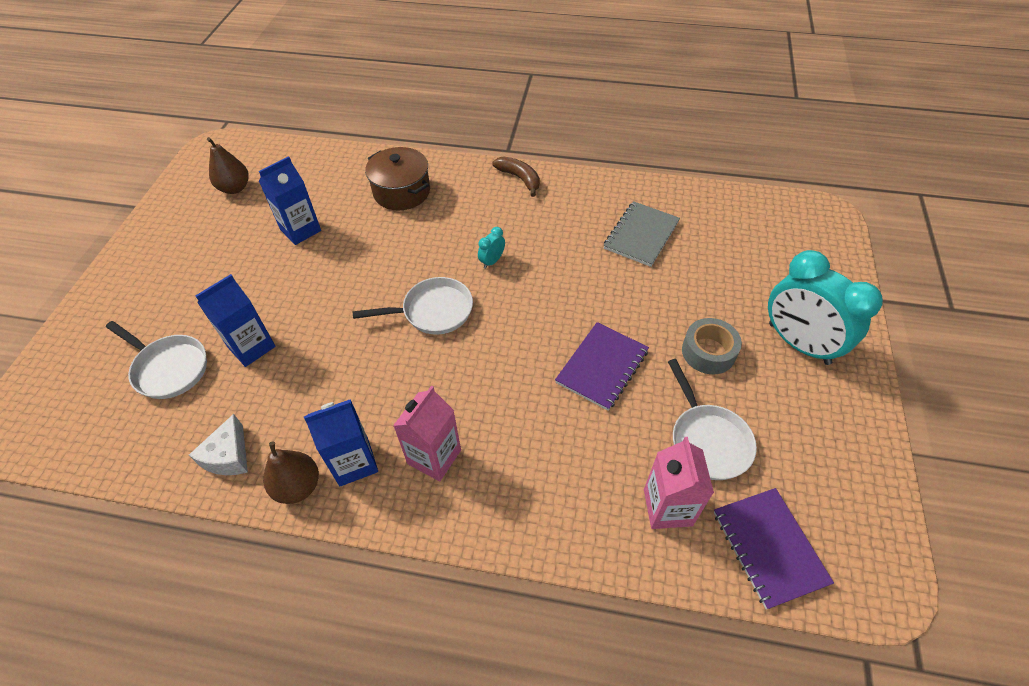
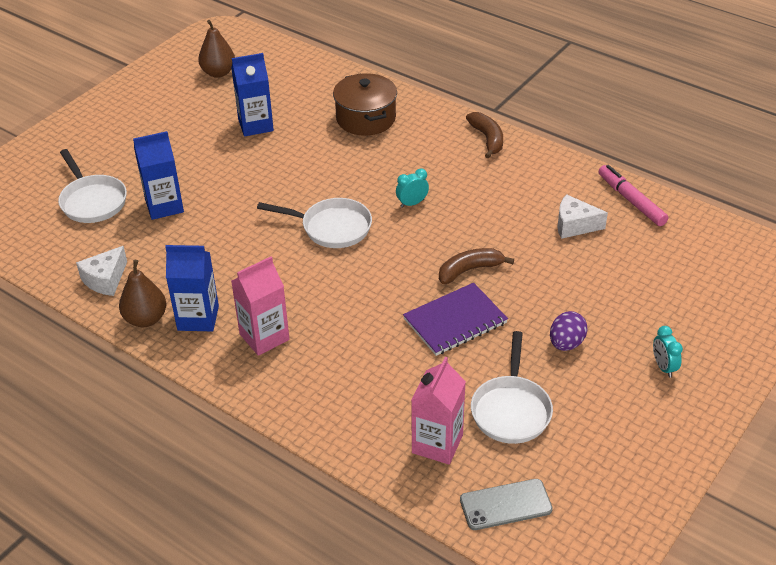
camera: 25 degrees right, 10 degrees down
(582, 310) = (469, 270): none -> brown banana
(641, 235) = (574, 225): grey notebook -> white cheese
(670, 197) = (631, 200): none -> pink marker
(708, 352) = (566, 343): grey tape -> purple egg
(769, 547) = (505, 505): purple notebook -> grey phone
(798, 343) = (663, 367): turquoise clock -> turquoise clock, size x0.40

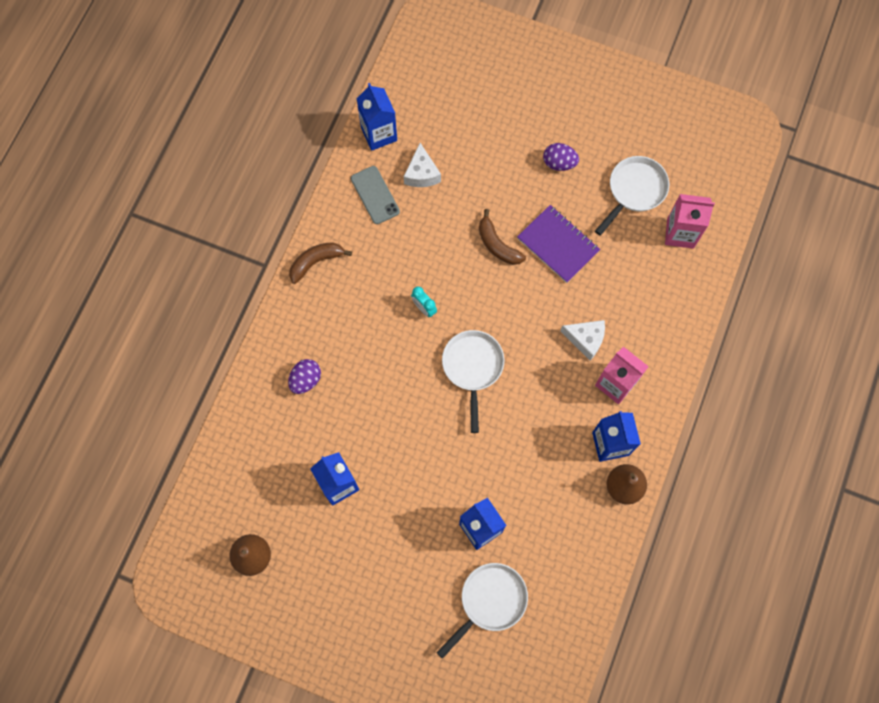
camera: 105 degrees left, 30 degrees up
(105, 280) = (588, 541): white cheese -> white cheese (585, 339)
(365, 118) = (306, 380): brown pot -> purple egg
(505, 505) = (716, 181): grey phone -> grey phone (375, 195)
(511, 410) = (634, 190): white pan -> white pan turned 45 degrees counterclockwise
(631, 200) = (379, 134): pink marker -> blue carton
(663, 367) = (564, 97): turquoise clock -> none

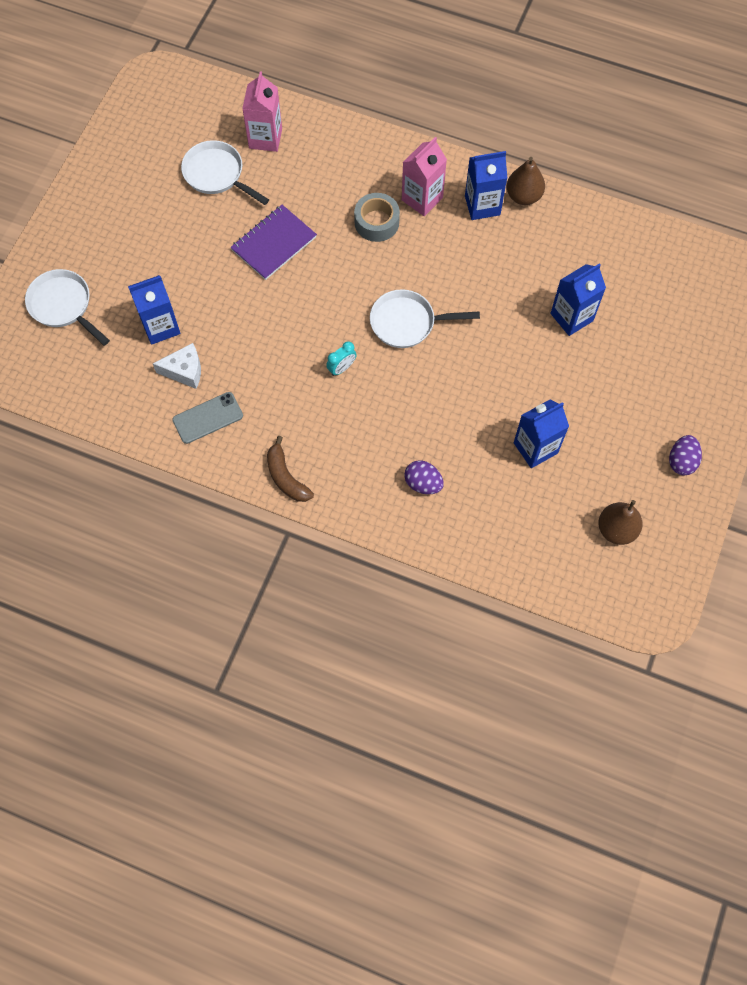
camera: 90 degrees left, 5 degrees down
(379, 134) = (132, 415): blue carton -> blue carton (160, 326)
(490, 601) = (641, 309): white pan -> white pan (63, 305)
(497, 245) = (272, 298): brown banana -> none
(559, 163) = (181, 240): purple egg -> purple egg (681, 461)
(585, 339) = (376, 222): white cheese -> grey tape

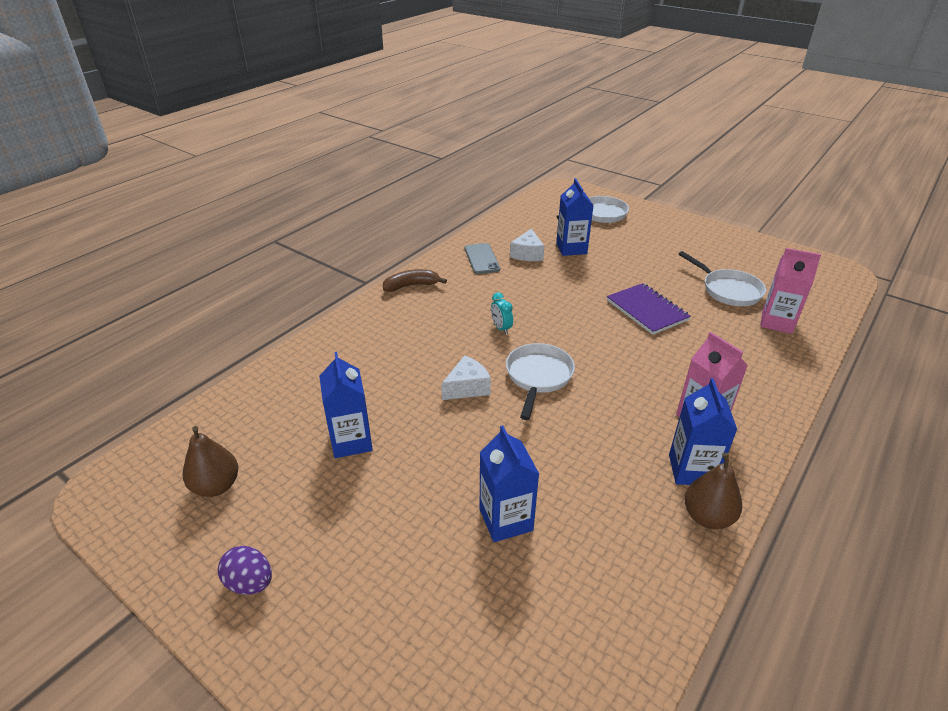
camera: 105 degrees right, 30 degrees down
(217, 174) = (728, 290): white pan -> white pan turned 90 degrees clockwise
(376, 222) = (668, 377): grey tape -> none
(423, 483) = (361, 355): purple egg -> none
(440, 376) = (467, 387): none -> white cheese

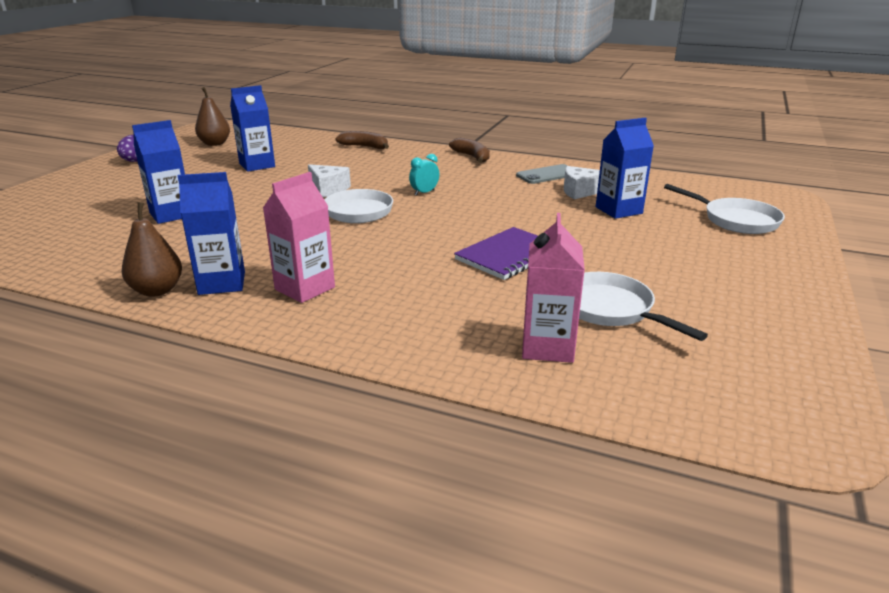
camera: 75 degrees right, 10 degrees down
(331, 348) = (365, 147): none -> brown banana
(728, 290) = (610, 309): white pan -> white pan turned 105 degrees clockwise

